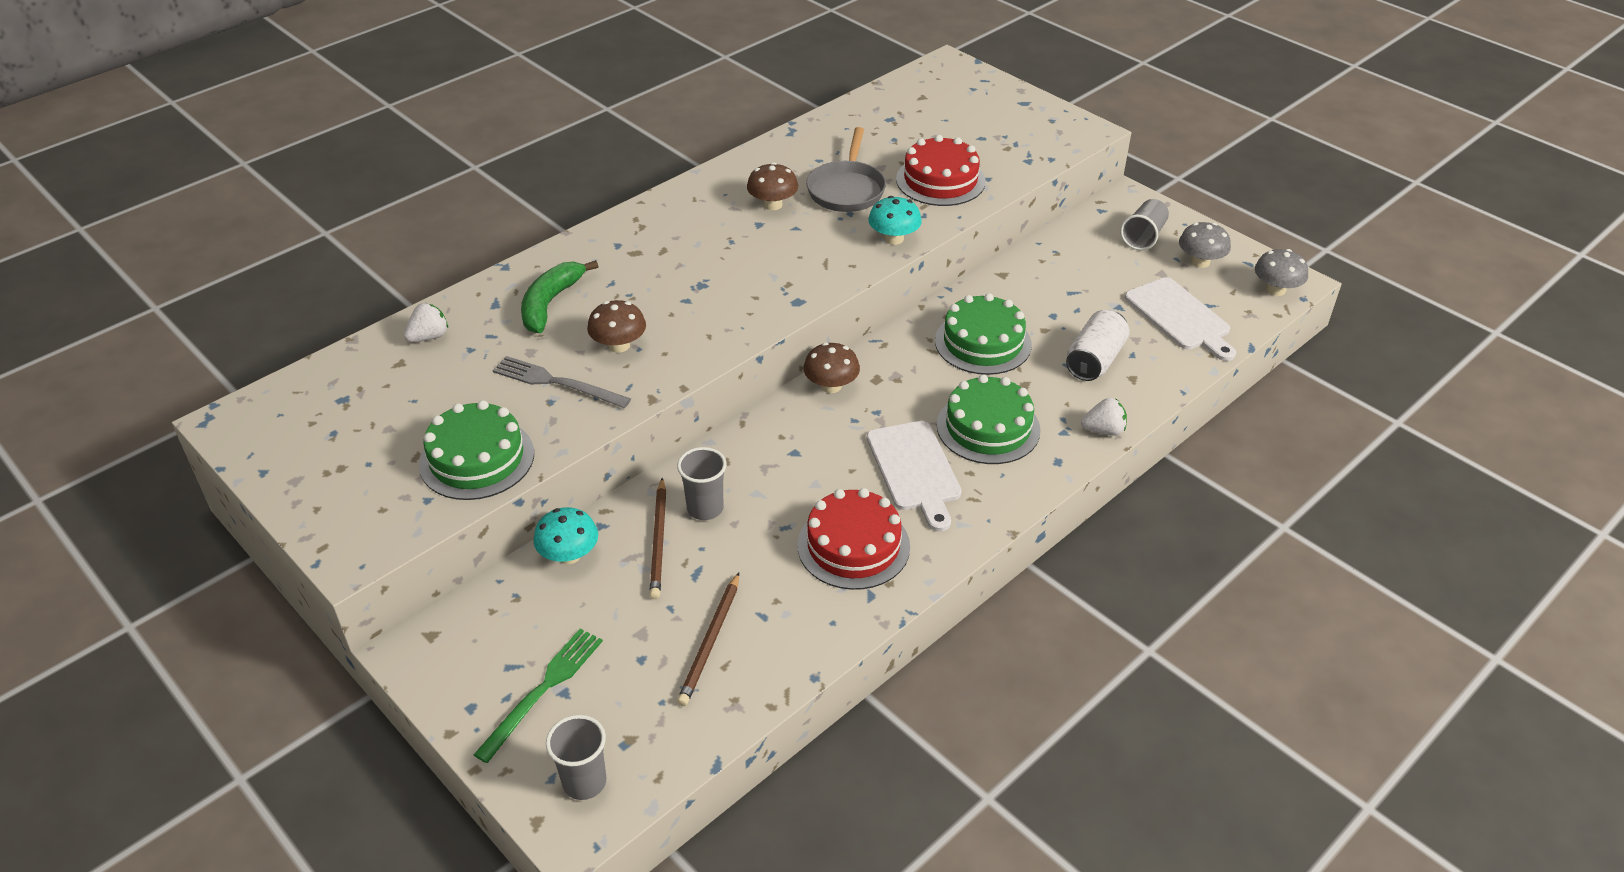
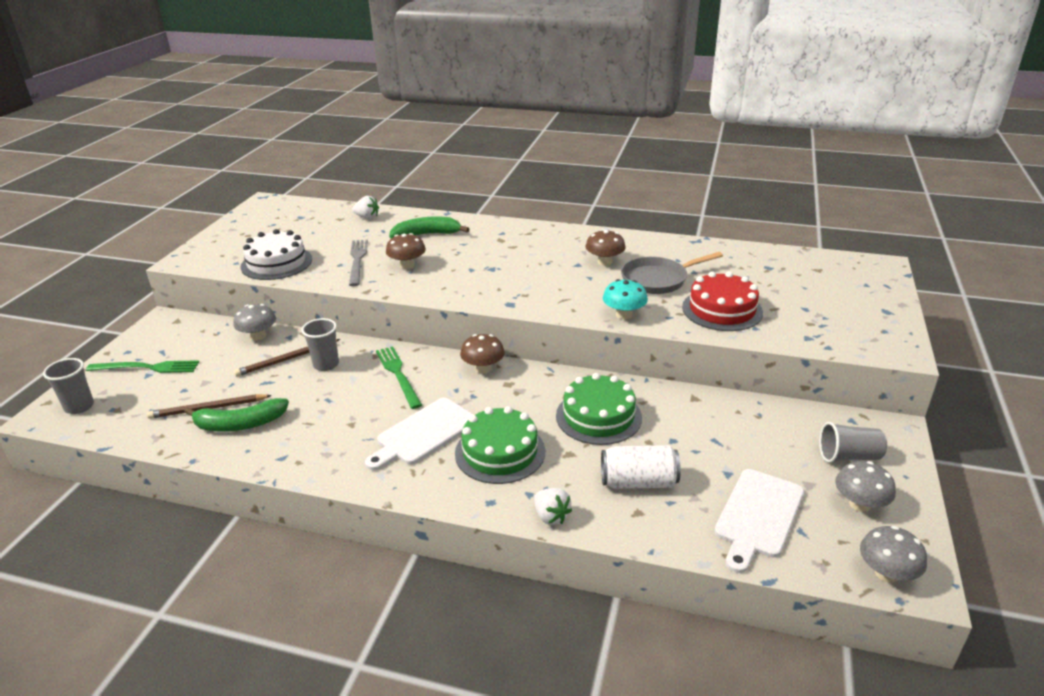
camera: 60 degrees right, 10 degrees down
(477, 459) = (276, 263): green cake -> white cake
(569, 555) = (258, 336): turquoise mushroom -> grey mushroom
(772, 618) = (240, 424): none -> green banana
(784, 454) = (398, 374): none -> green fork
(853, 546) = (326, 433): red cake -> none

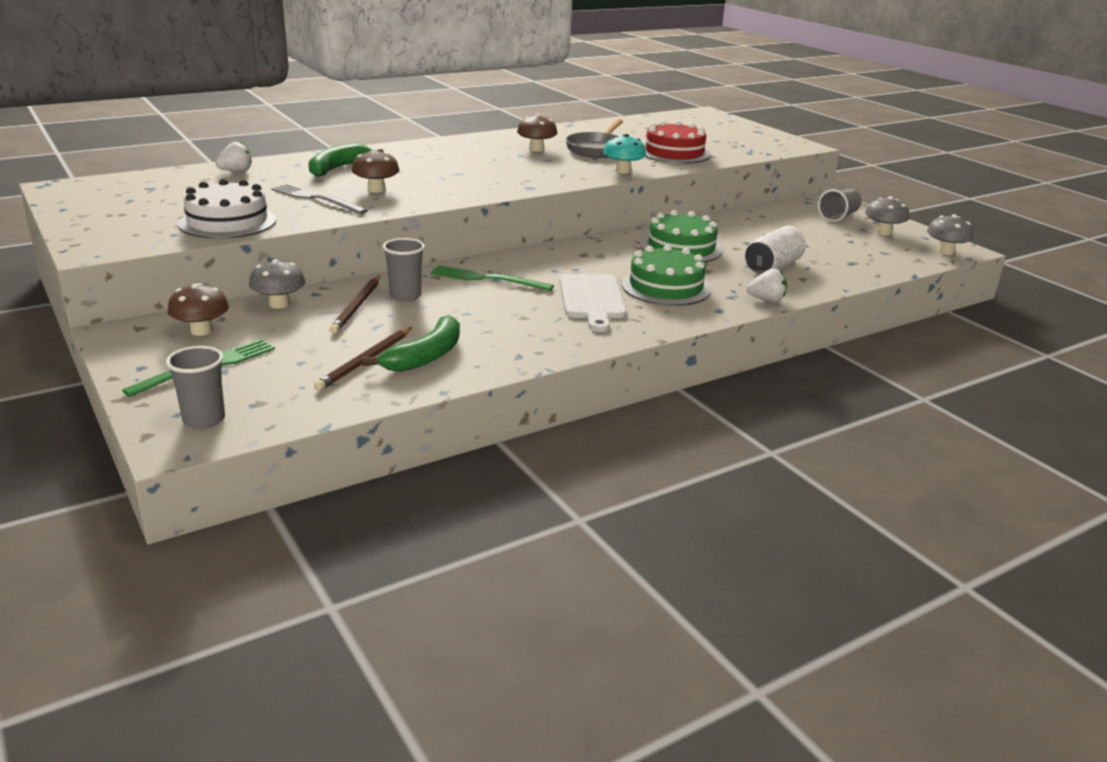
camera: 50 degrees left, 5 degrees down
(483, 368) = (544, 253): brown mushroom -> brown mushroom (201, 331)
(758, 516) = (856, 255): white cutting board -> none

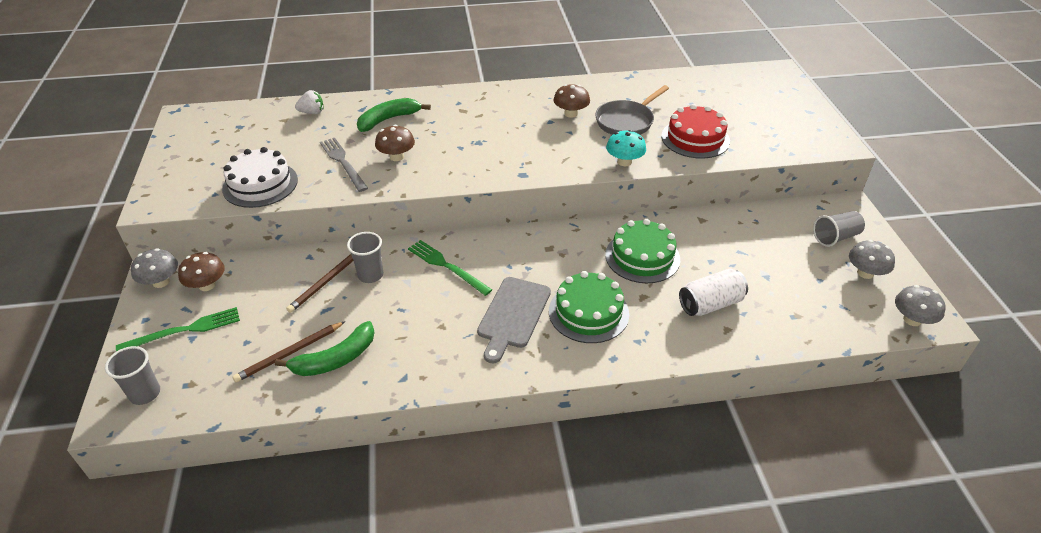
camera: 25 degrees right, 15 degrees up
(279, 304) = (277, 264): grey mushroom -> grey mushroom (161, 282)
(592, 299) = (513, 315): white cutting board -> grey cutting board
(766, 300) = (668, 354): white strawberry -> none

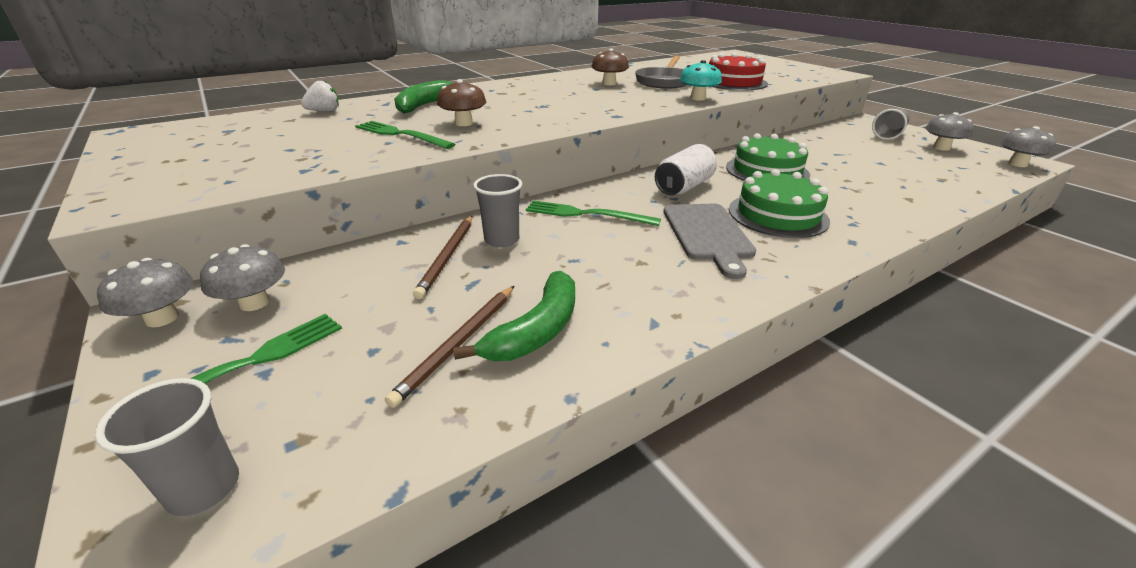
camera: 25 degrees left, 10 degrees down
(207, 285) = (254, 303): brown mushroom -> grey mushroom
(260, 184) = (297, 163): white cake -> none
(343, 162) = (401, 135): grey fork -> green fork
(710, 304) = (869, 186): white can -> white can (684, 187)

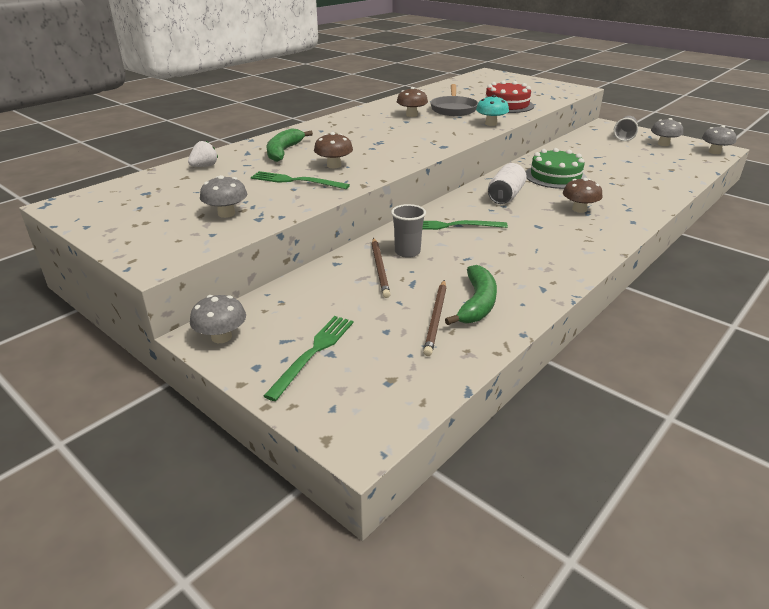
camera: 15 degrees left, 0 degrees up
(204, 488) = (361, 409): grey cup -> none
(254, 303) = (275, 318): grey mushroom -> grey mushroom (226, 213)
(708, 234) = (542, 229): grey cutting board -> none
(777, 215) = (579, 209): green cake -> brown mushroom

